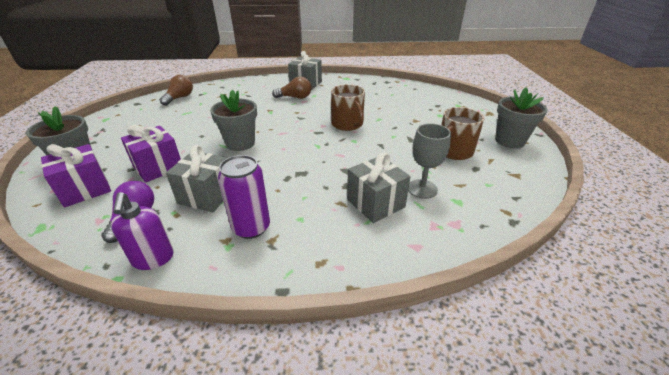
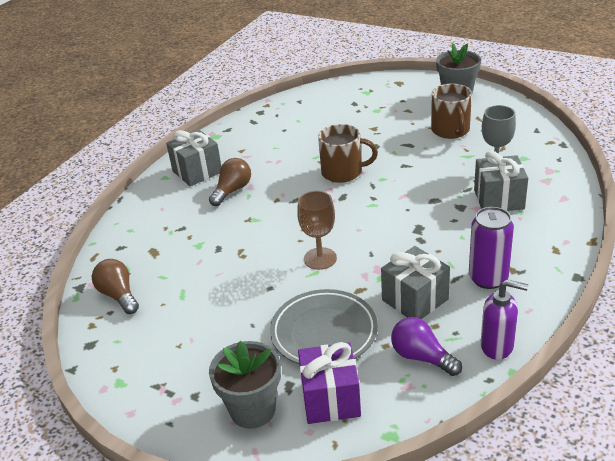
camera: 55 degrees left, 0 degrees up
(158, 167) = (324, 332): purple gift -> grey plate
(240, 143) = (320, 258): grey flower pot -> brown goblet

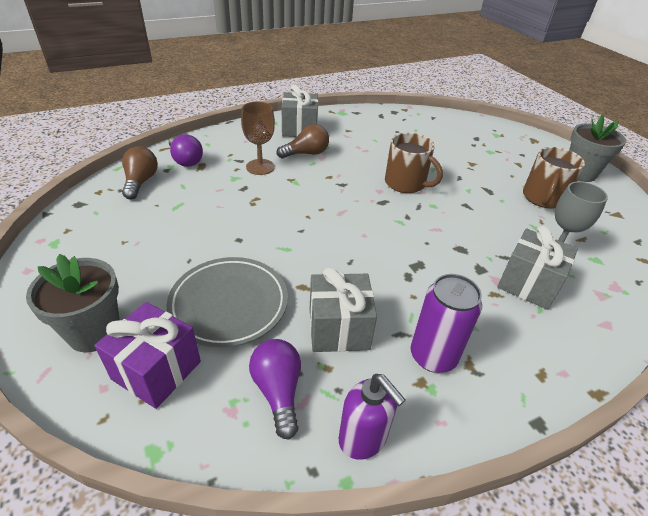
camera: 30 degrees right, 5 degrees up
(131, 255) = (185, 160): none -> purple light bulb
(320, 258) = (304, 240): brown goblet -> brown goblet (260, 167)

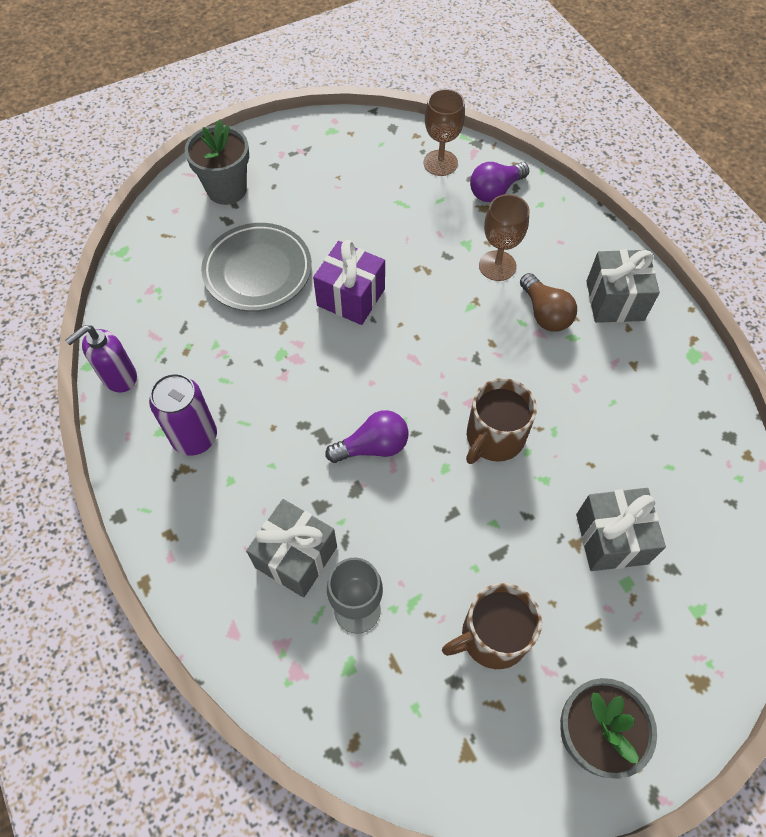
camera: 90 degrees right, 20 degrees up
(141, 182) = (440, 163): brown light bulb -> brown goblet
(157, 370) = (188, 237): purple gift -> purple gift (351, 297)
(278, 391) = (165, 317): purple light bulb -> purple light bulb (373, 446)
(338, 329) = (228, 359): grey gift -> grey gift (611, 539)
(543, 198) = (492, 636): brown mug -> brown mug turned 45 degrees counterclockwise

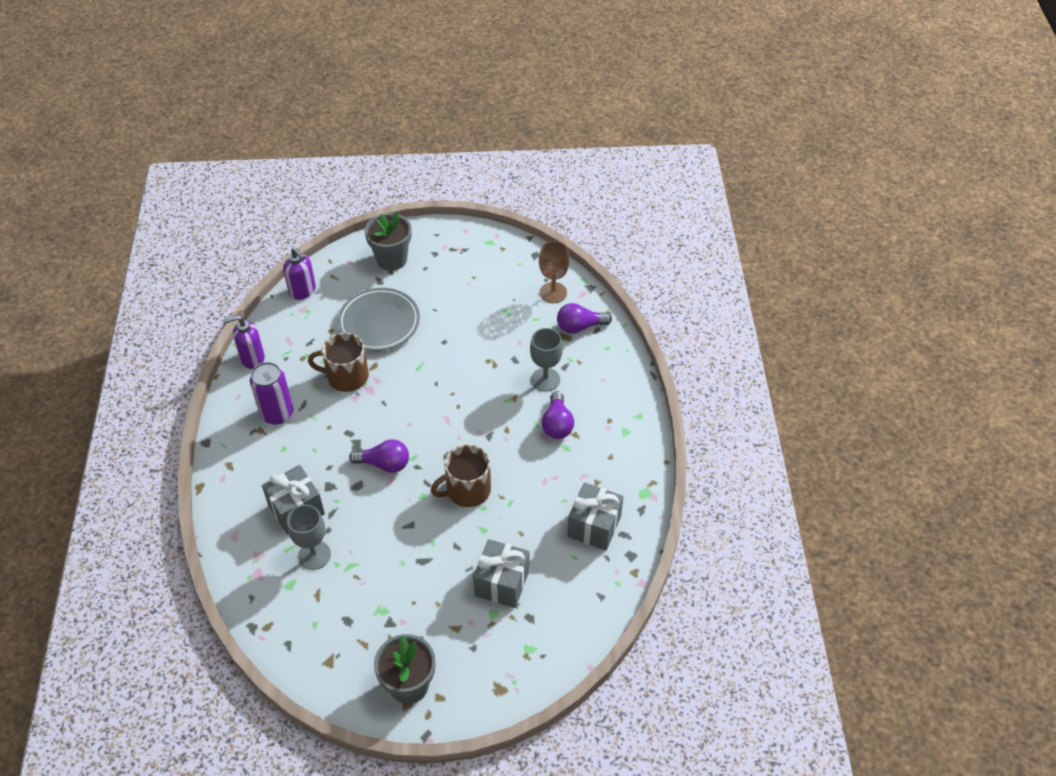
camera: 25 degrees right, 10 degrees down
(137, 267) = (303, 291): none -> purple soap dispenser
(351, 297) = (430, 363): purple gift -> none
(492, 636) = (387, 605): brown mug -> brown mug (346, 376)
(497, 266) = (545, 379): brown goblet -> grey goblet
(545, 313) = (557, 424): brown light bulb -> purple light bulb
(614, 300) = (613, 435): grey gift -> grey gift (594, 526)

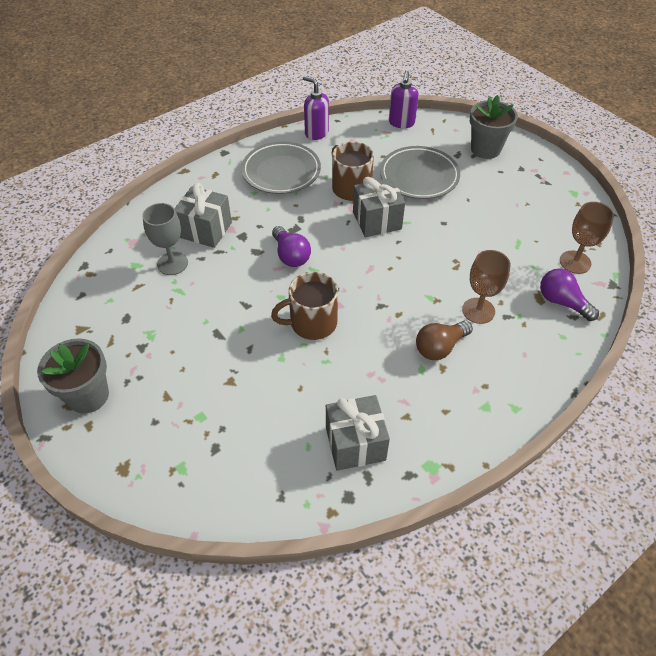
camera: 55 degrees right, 0 degrees up
(277, 413) = (281, 172): purple can -> grey plate
(467, 490) = (312, 323): brown mug -> brown mug turned 45 degrees counterclockwise
(502, 583) = (236, 404): grey gift -> grey gift (377, 220)
(545, 379) = (478, 311): grey goblet -> brown goblet
(557, 424) = (440, 347): purple light bulb -> brown light bulb

